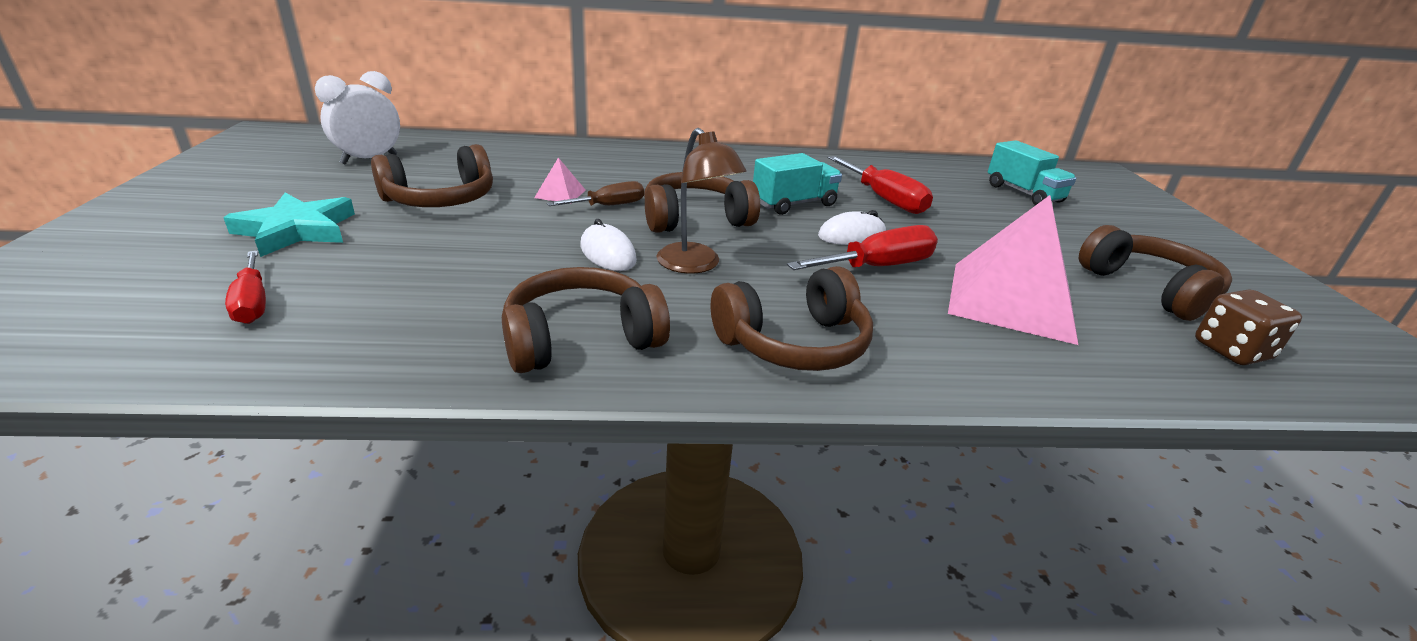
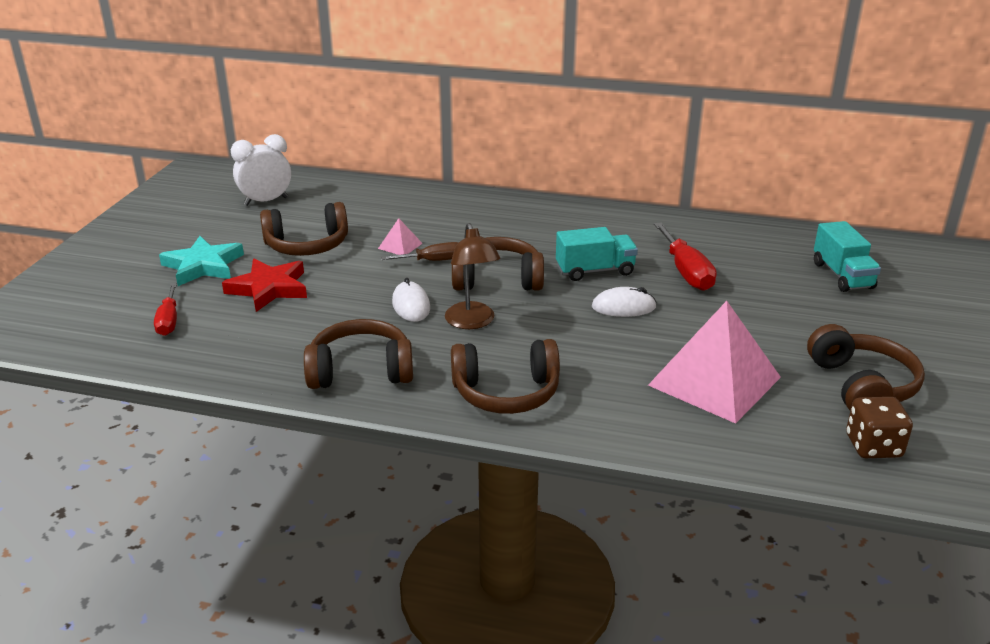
camera: 20 degrees right, 0 degrees up
(404, 249) = (269, 288): none -> red star
(878, 267) = (622, 339): red screwdriver -> none

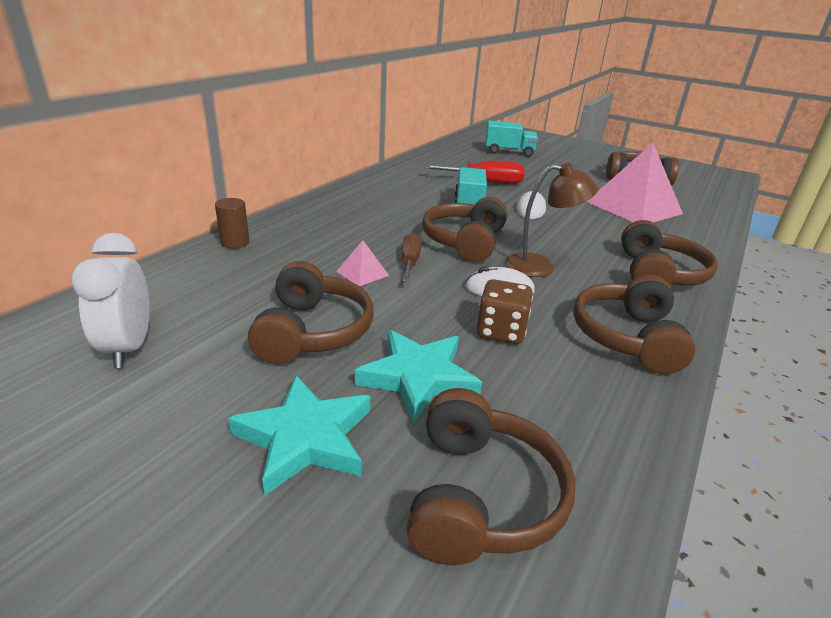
camera: 75 degrees left, 0 degrees up
(169, 321) = (480, 496): red screwdriver -> brown headphones
(269, 288) = (418, 378): red star -> turquoise star
(416, 191) = (235, 242): none -> brown cylinder
(873, 446) = (697, 191): brown dice -> brown dice (501, 331)

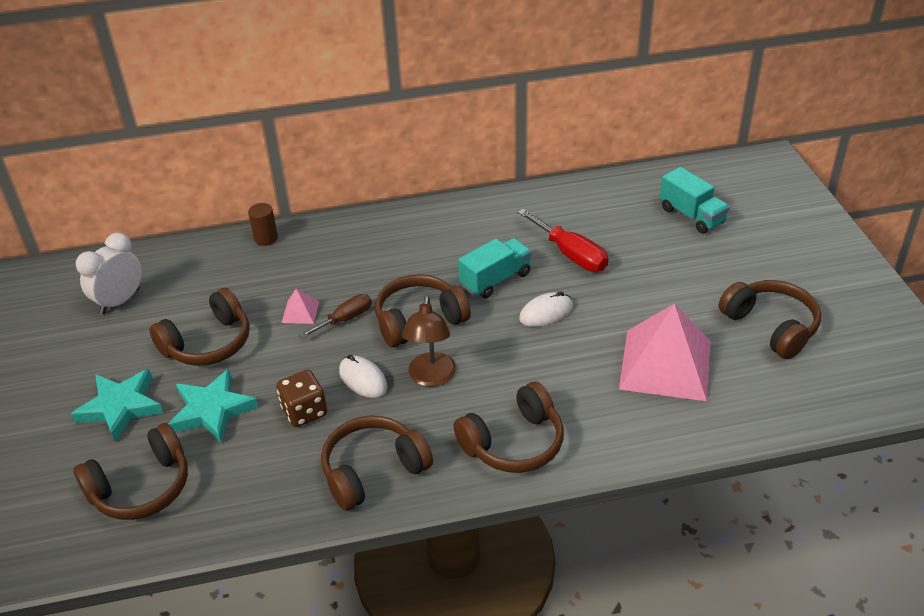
camera: 50 degrees right, 10 degrees up
(540, 266) = (431, 378): brown lamp -> brown lamp turned 45 degrees clockwise

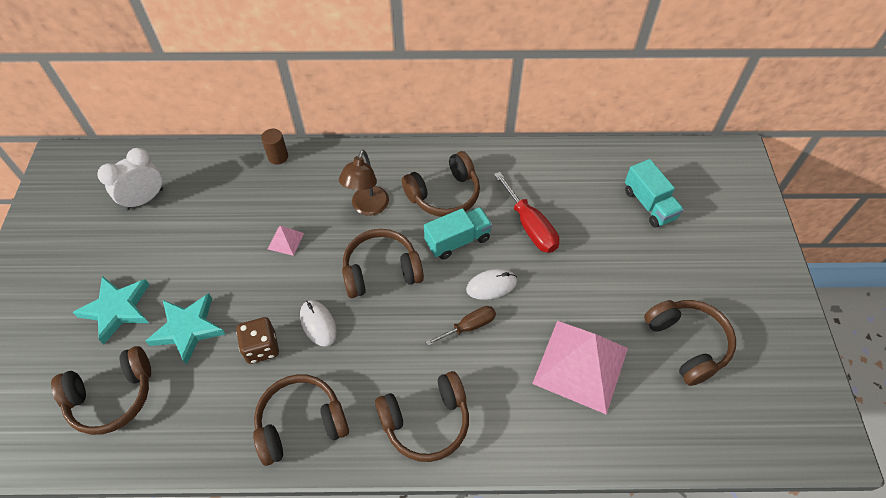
camera: 10 degrees right, 15 degrees up
(208, 343) = (203, 258): brown headphones -> brown headphones (444, 194)
(345, 319) = (320, 256): brown screwdriver -> brown screwdriver (469, 326)
(431, 378) = (375, 335): brown lamp -> brown lamp (367, 207)

